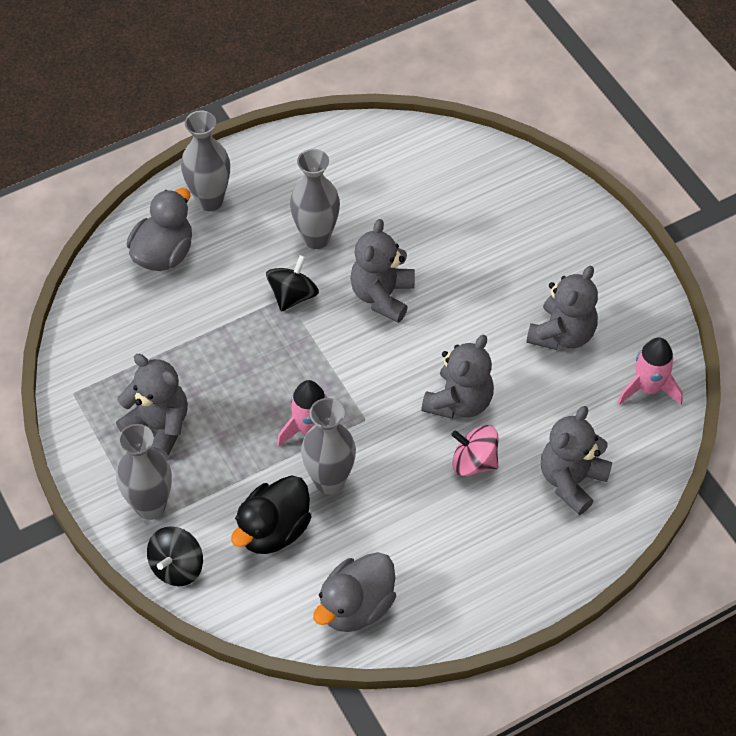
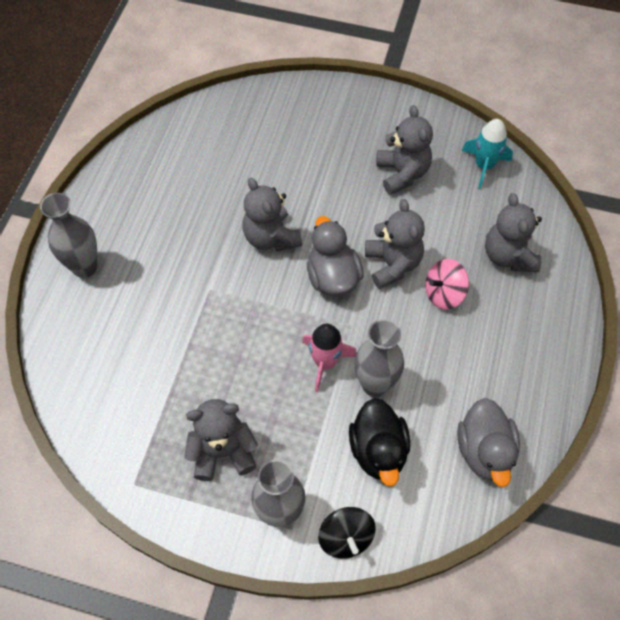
camera: 45 degrees left, 5 degrees up
(164, 254) = (92, 329): grey duck -> grey duck (332, 277)
(293, 296) = (213, 284): black spinning top -> none
(316, 238) = (186, 235): grey vase -> none
(648, 388) = (484, 166): pink rocket -> turquoise rocket

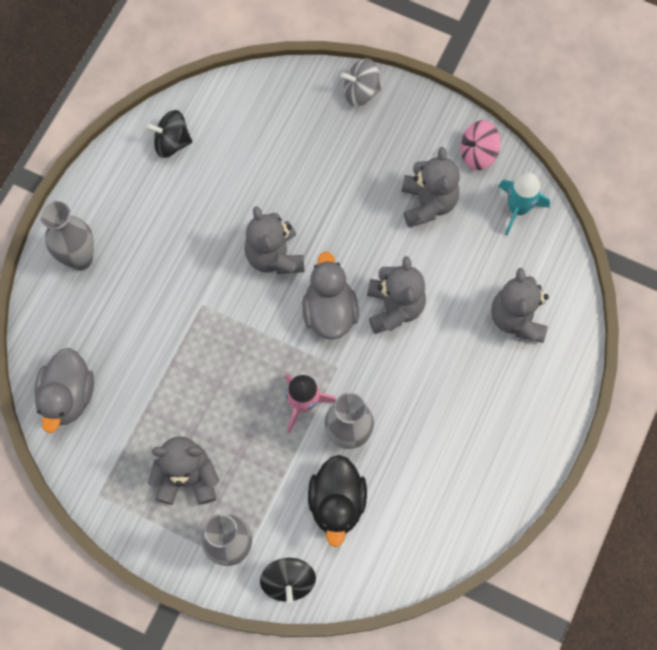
camera: 10 degrees right, 10 degrees up
(157, 158) = (172, 142): none -> black spinning top
(321, 94) = (360, 92): none -> grey spinning top
(443, 293) = (439, 349): pink spinning top -> pink spinning top (478, 154)
(484, 451) = (440, 521): grey duck -> grey duck (68, 396)

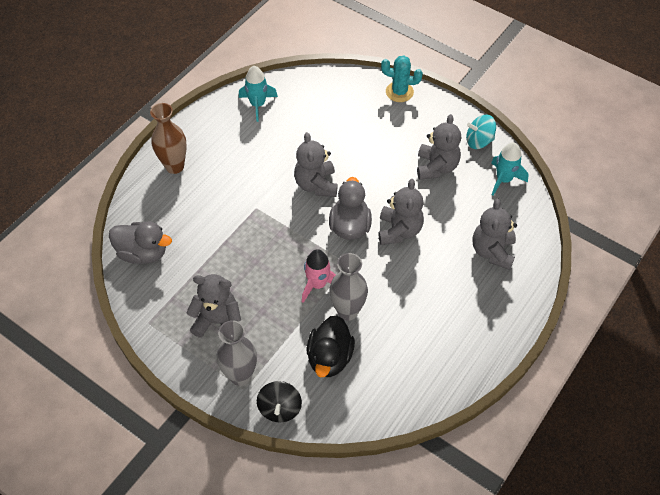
camera: 10 degrees right, 15 degrees down
(68, 396) = (143, 253): grey duck -> grey duck turned 90 degrees counterclockwise
(80, 259) = (174, 166): grey vase -> brown vase
(172, 142) = (258, 104): black spinning top -> turquoise rocket
(360, 92) = (399, 92): grey spinning top -> turquoise cactus
(478, 154) = (479, 141): pink spinning top -> turquoise spinning top

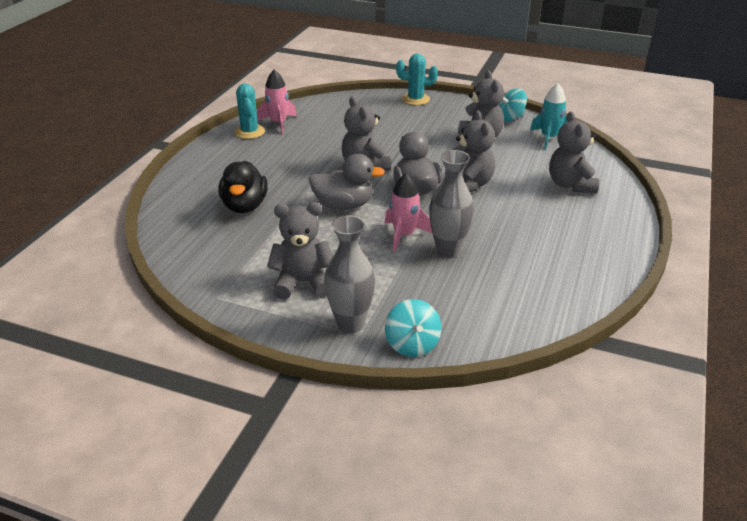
camera: 15 degrees left, 20 degrees down
(143, 253) = (191, 242): grey duck -> grey duck (344, 205)
(174, 166) = (205, 174): brown vase -> none
(228, 112) = (249, 132): none -> turquoise cactus
(258, 104) = (278, 123): turquoise rocket -> pink rocket
(280, 408) = (412, 344): black spinning top -> turquoise spinning top
(329, 357) = (448, 290): black duck -> black duck (245, 206)

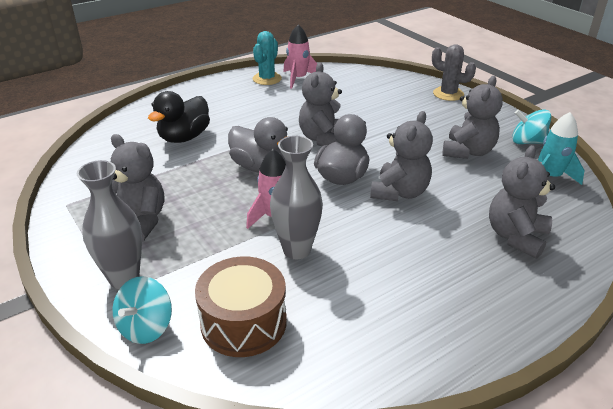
camera: 35 degrees right, 0 degrees up
(415, 99) = (448, 94): turquoise cactus -> grey cactus
(473, 309) = (243, 322): none -> brown drum

